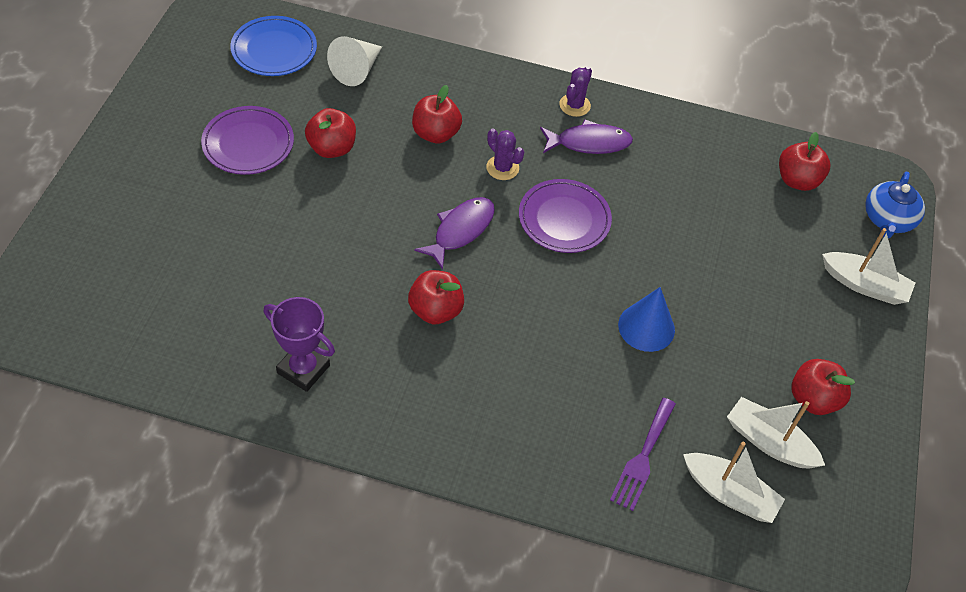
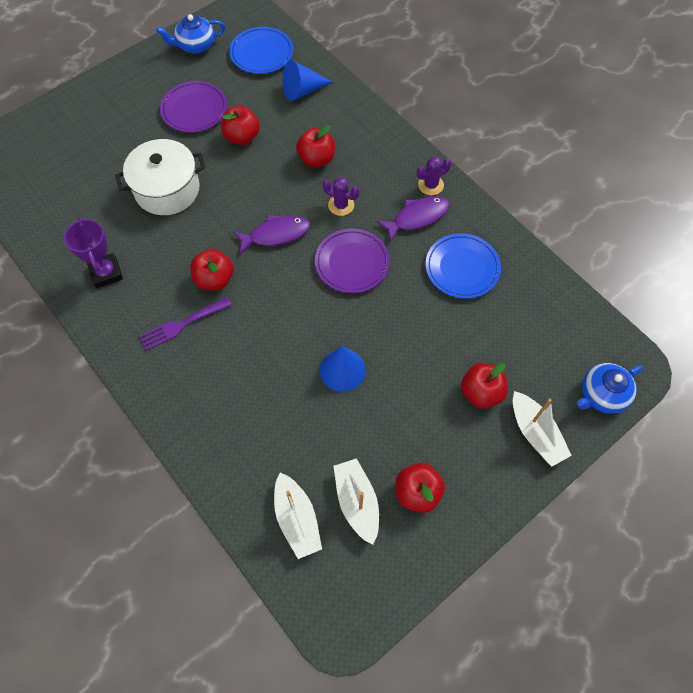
camera: 40 degrees right, 10 degrees up
(185, 73) = (195, 45): none -> blue teapot
(294, 244) = (167, 189): none -> white pot
(357, 70) = (302, 91): white cone -> blue cone
(502, 168) = (341, 205): purple cactus -> purple cactus turned 60 degrees counterclockwise
(589, 143) = (417, 217): purple fish -> purple fish turned 60 degrees counterclockwise
(643, 458) = (261, 457): purple fork -> purple fork (182, 324)
(673, 170) = (462, 268): none -> blue plate
(797, 180) = (553, 325): red apple -> red apple (481, 392)

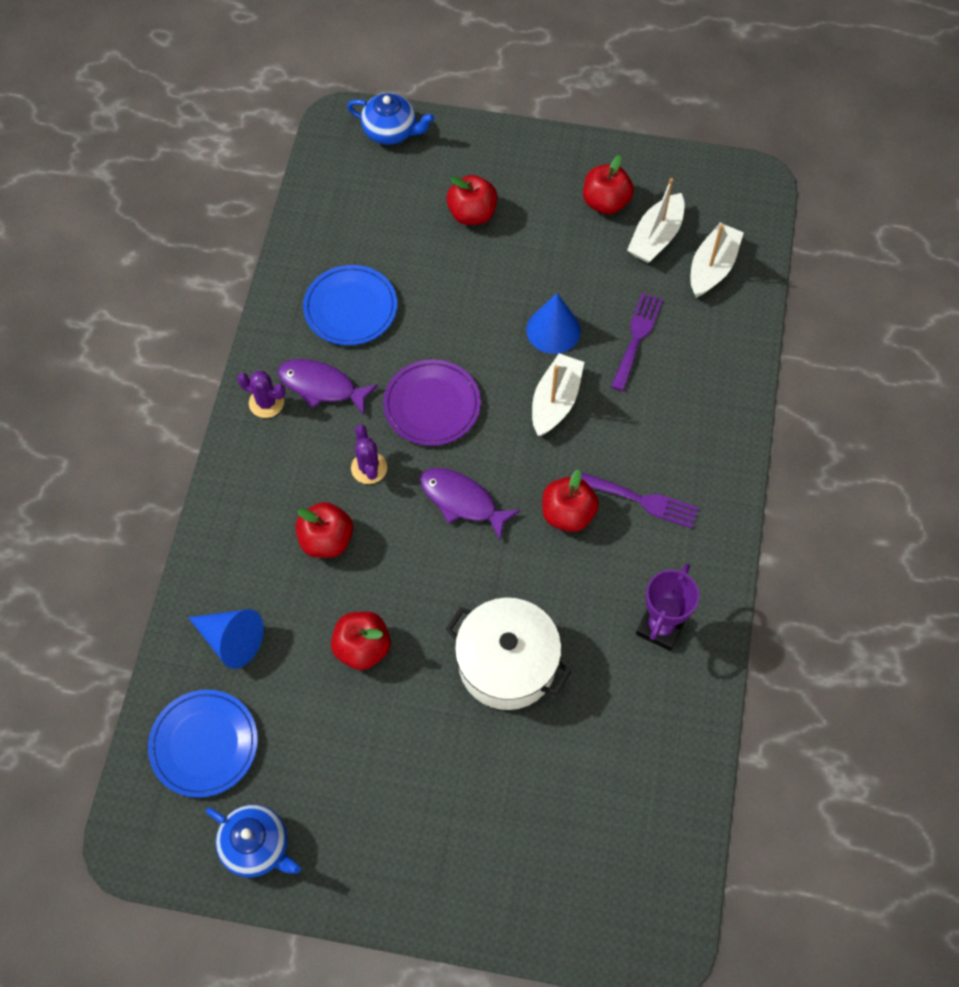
camera: 130 degrees left, 0 degrees up
(194, 109) = (367, 743): purple plate -> none
(290, 417) = (637, 337): none -> purple fork
(535, 433) = (473, 156): white boat -> white boat (555, 401)

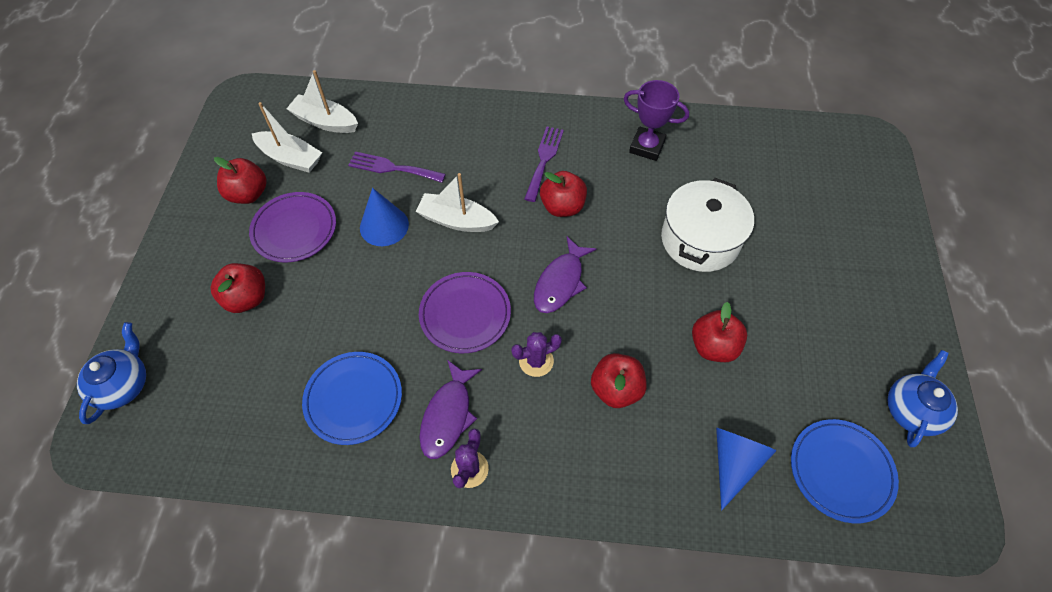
camera: 95 degrees left, 5 degrees down
(554, 248) = (294, 229): none -> purple plate

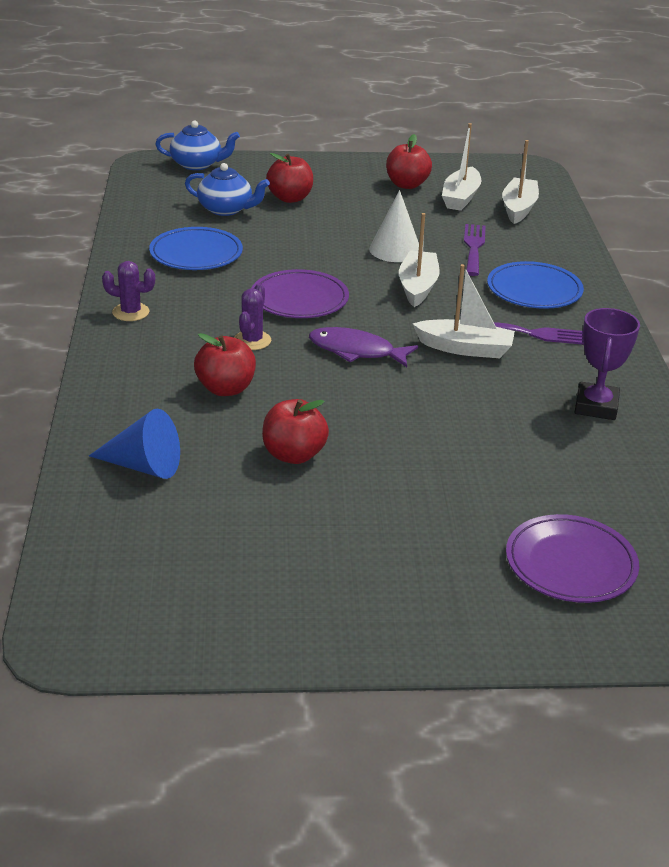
camera: 80 degrees right, 25 degrees down
(294, 229) = (373, 209): purple plate -> purple plate (570, 564)
(384, 226) = (395, 250): blue cone -> white cone
(448, 415) = (184, 298): purple fish -> none
(536, 361) = (252, 341): purple cactus -> purple cactus turned 45 degrees clockwise
(562, 207) = (465, 348): red apple -> white boat
(700, 240) = (454, 447): white pot -> none
(841, 471) = (136, 546): blue plate -> blue plate (534, 290)
(912, 410) = (228, 619): blue teapot -> blue teapot (226, 209)

